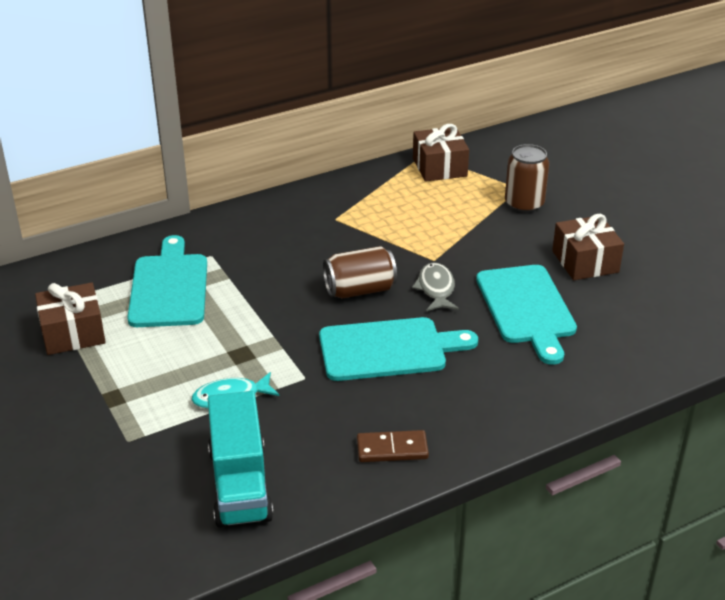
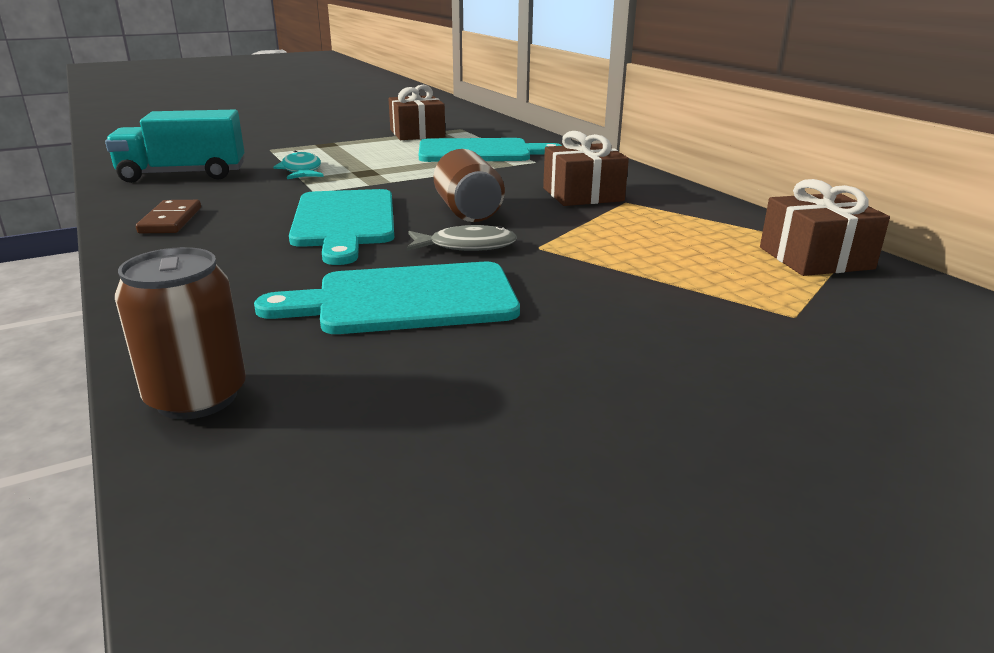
camera: 90 degrees right, 10 degrees down
(524, 204) = (736, 317): brown can -> brown can (197, 397)
(585, 261) = (547, 360): brown gift -> brown gift (583, 194)

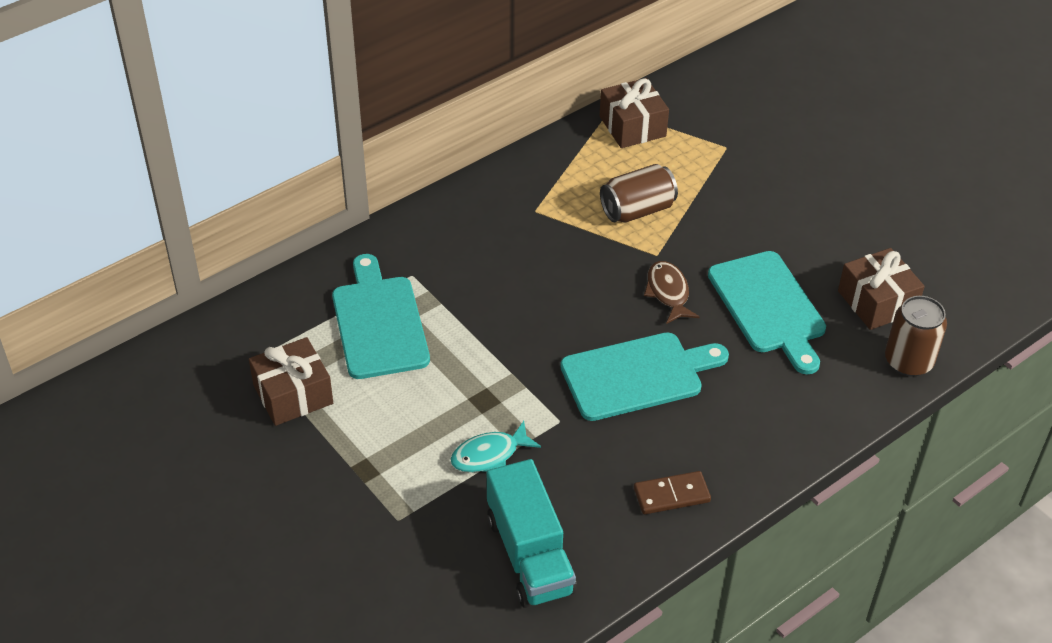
camera: 100 degrees left, 20 degrees up
(466, 246) = (668, 292): grey fish -> brown fish
(467, 211) = (587, 303): brown can -> brown can (637, 210)
(583, 194) = (520, 236): brown gift -> brown gift (877, 302)

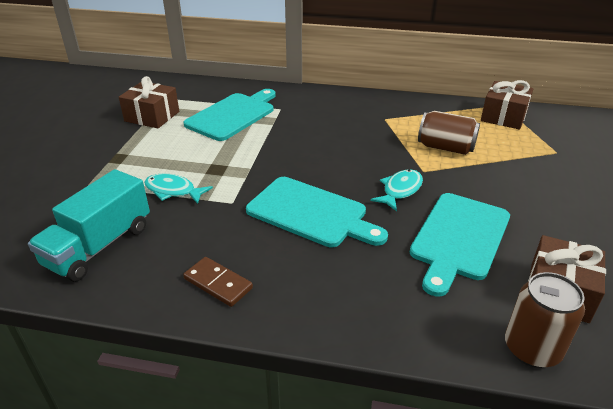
camera: 50 degrees right, 10 degrees down
(668, 292) = (400, 190): brown fish -> turquoise fish

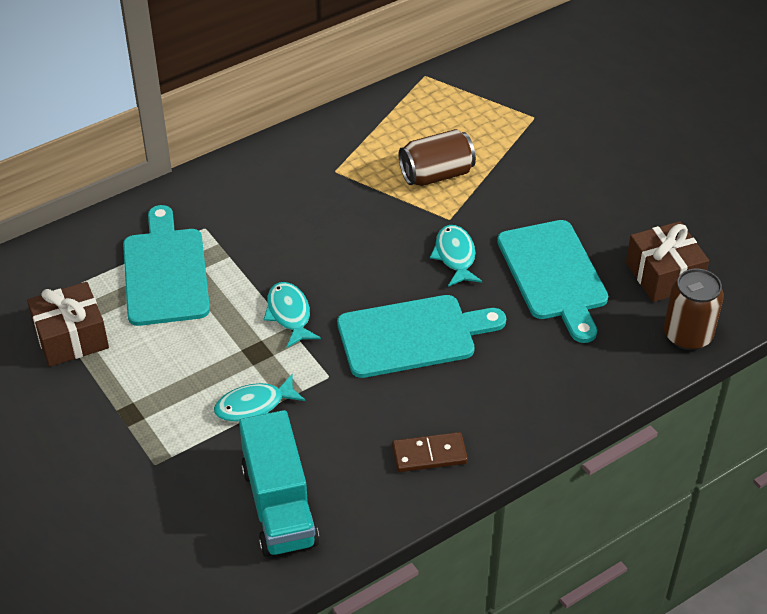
camera: 45 degrees left, 10 degrees up
(260, 163) = (289, 314): none -> turquoise fish
(503, 116) = (443, 93): brown gift -> none

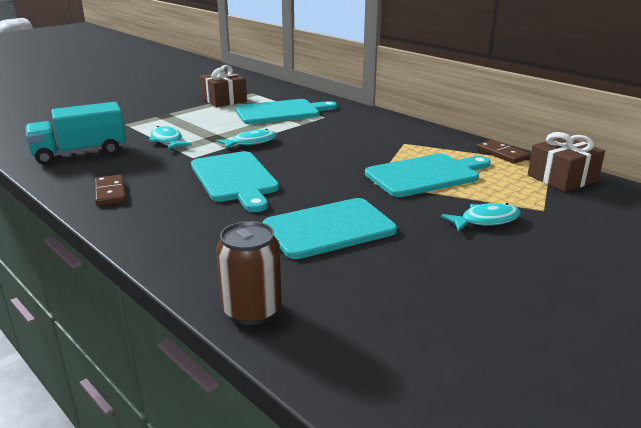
camera: 80 degrees right, 20 degrees down
(390, 101) = (502, 154): none -> brown domino
(436, 174) = (426, 175): brown can -> turquoise cutting board
(455, 256) = (330, 188): turquoise fish -> turquoise fish (485, 220)
(664, 275) = (345, 292): brown gift -> brown gift (562, 178)

